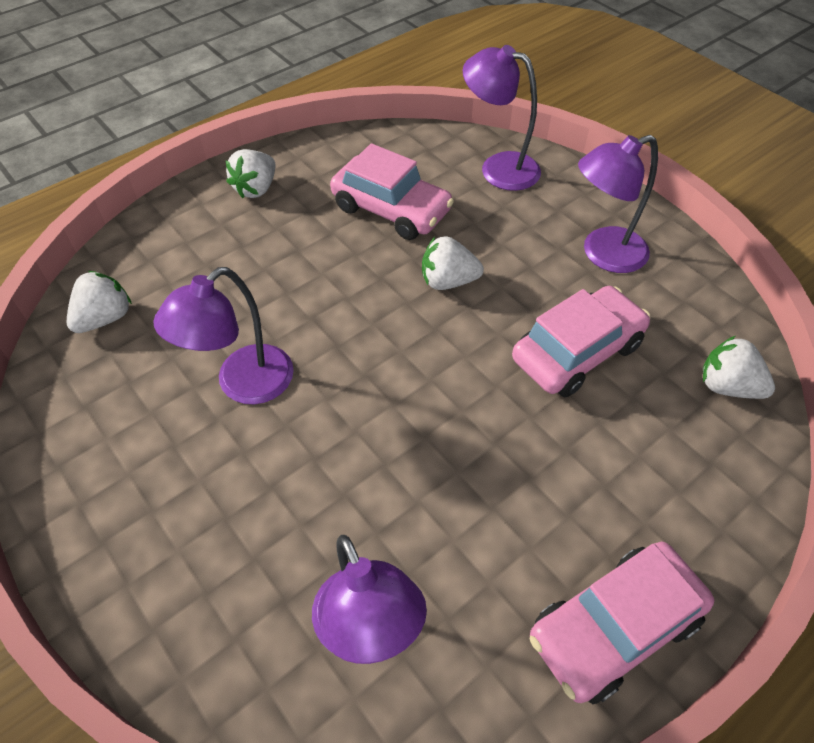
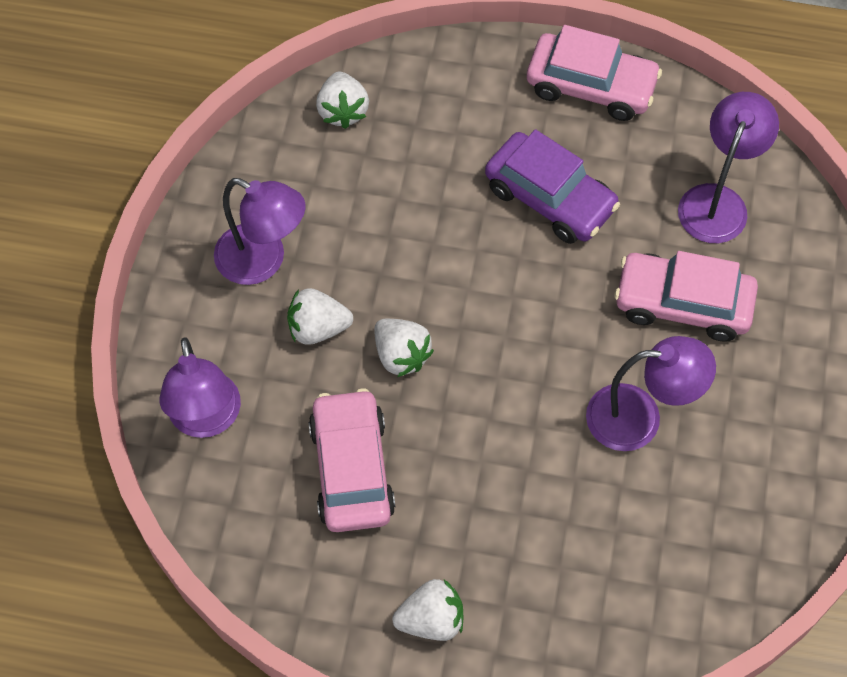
camera: 130 degrees left, 10 degrees up
(105, 318) = (688, 588): white strawberry -> white strawberry (318, 328)
(502, 478) = (550, 198): none -> purple car
(577, 352) = (395, 218): pink car -> pink car (682, 304)

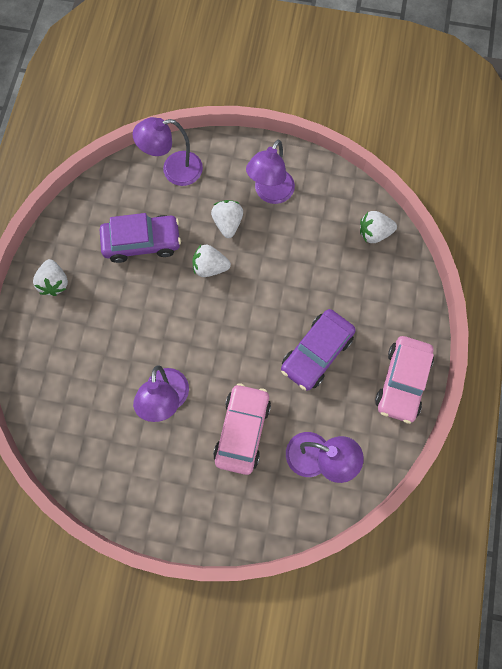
camera: 90 degrees right, 10 degrees up
(351, 469) = (142, 242): pink car -> purple car
(401, 355) = (210, 267): white strawberry -> white strawberry turned 45 degrees clockwise

